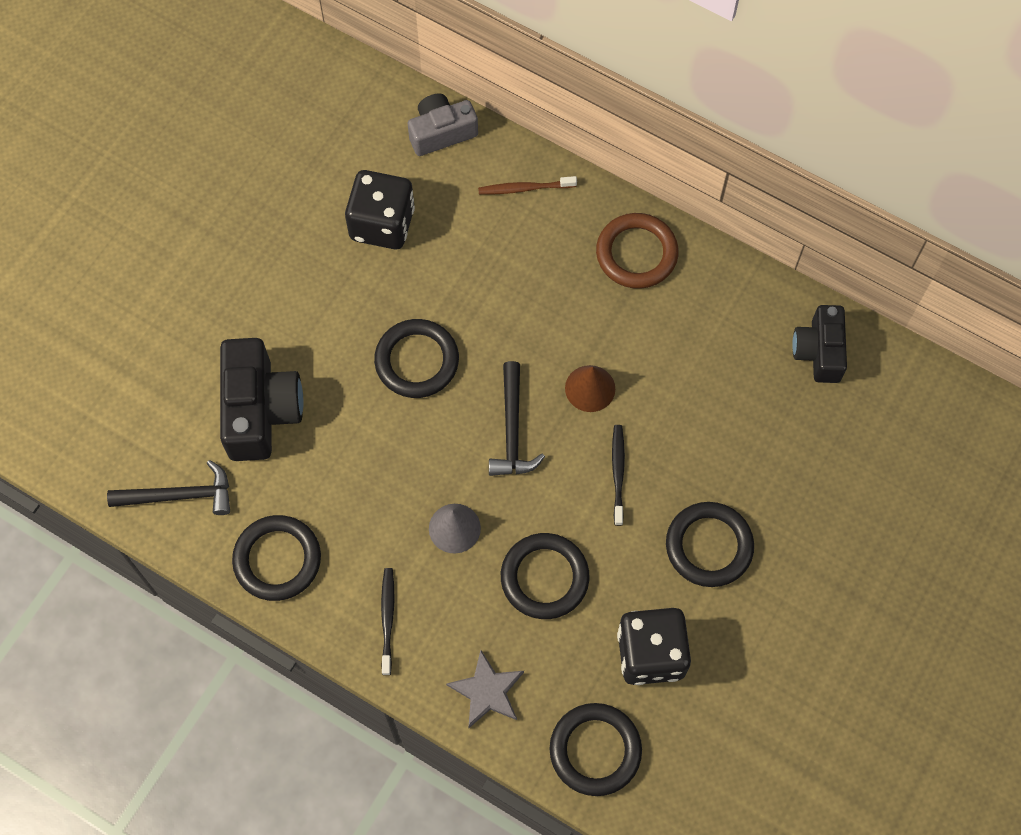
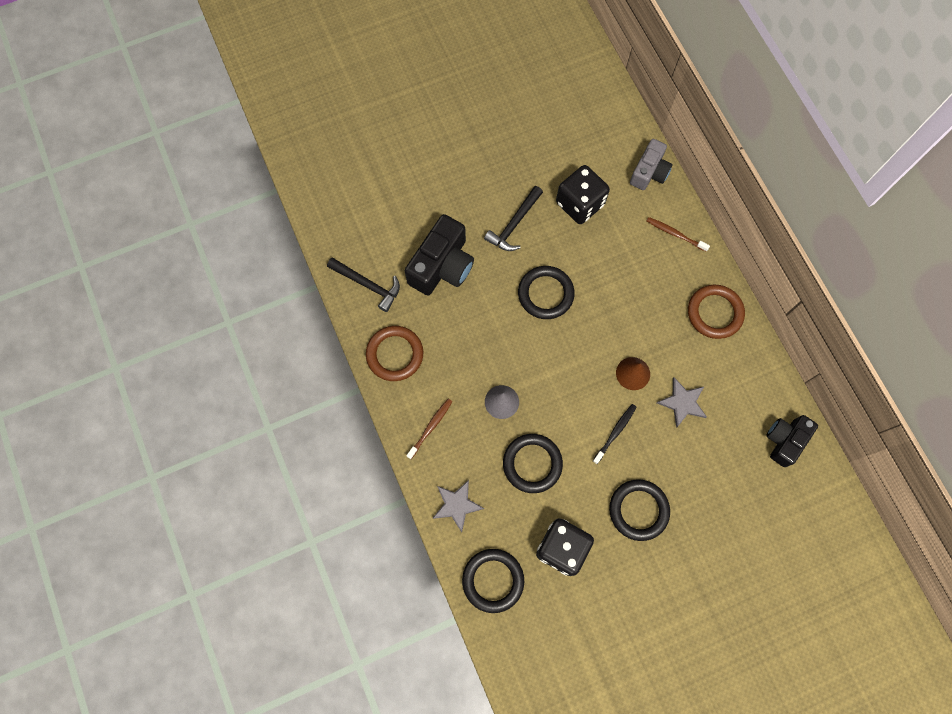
camera: 35 degrees right, 5 degrees up
(277, 559) = (395, 354): black ring -> brown ring
(387, 619) = (431, 427): black toothbrush -> brown toothbrush
(441, 132) = (649, 172): grey camera -> grey camera turned 105 degrees clockwise
(512, 430) = (572, 368): black hammer -> black hammer (514, 224)
(672, 384) = (682, 403): none -> grey star

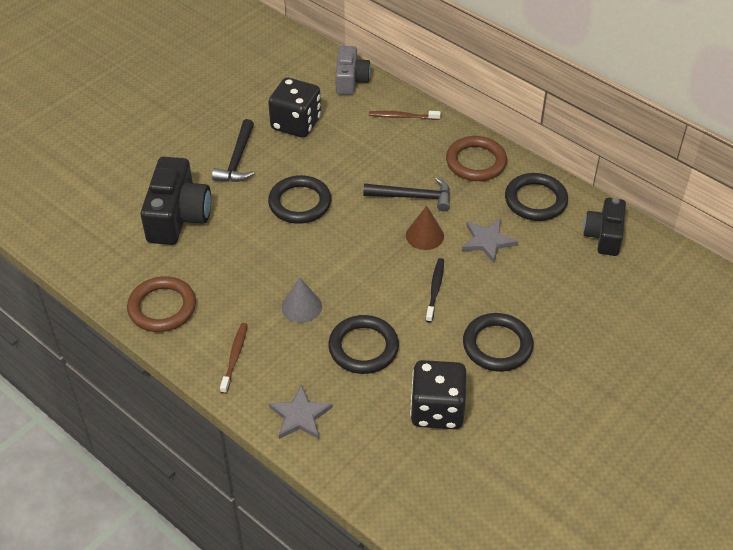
camera: 25 degrees left, 25 degrees down
(368, 285) = (103, 259): black hammer -> black hammer (413, 197)
(493, 580) = (378, 470): black ring -> black ring (535, 200)

